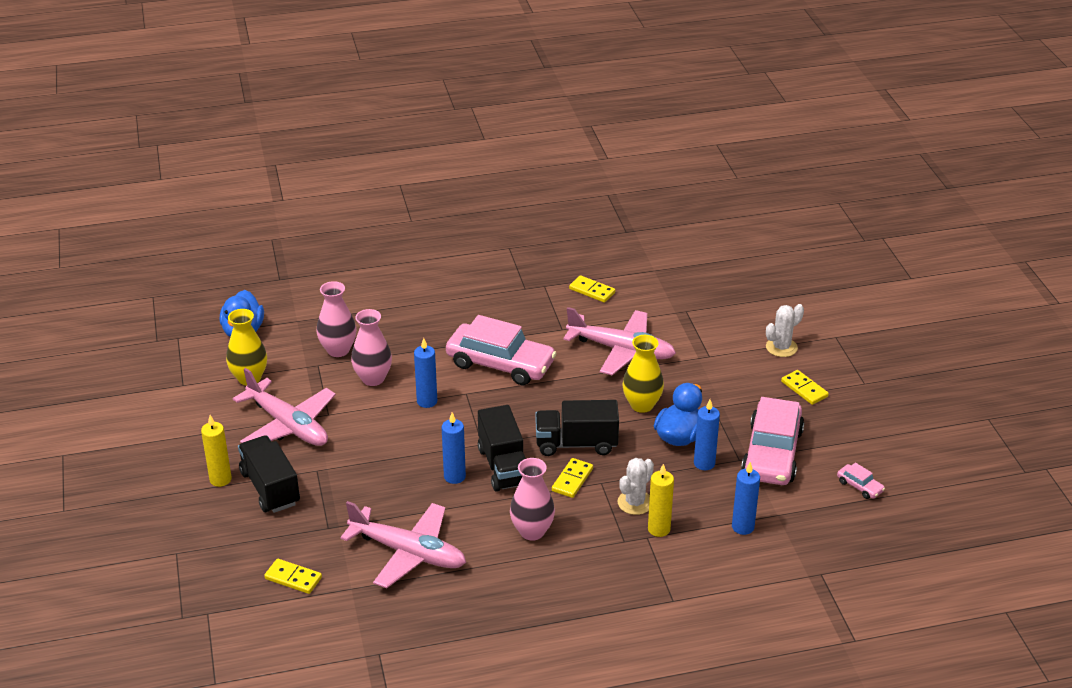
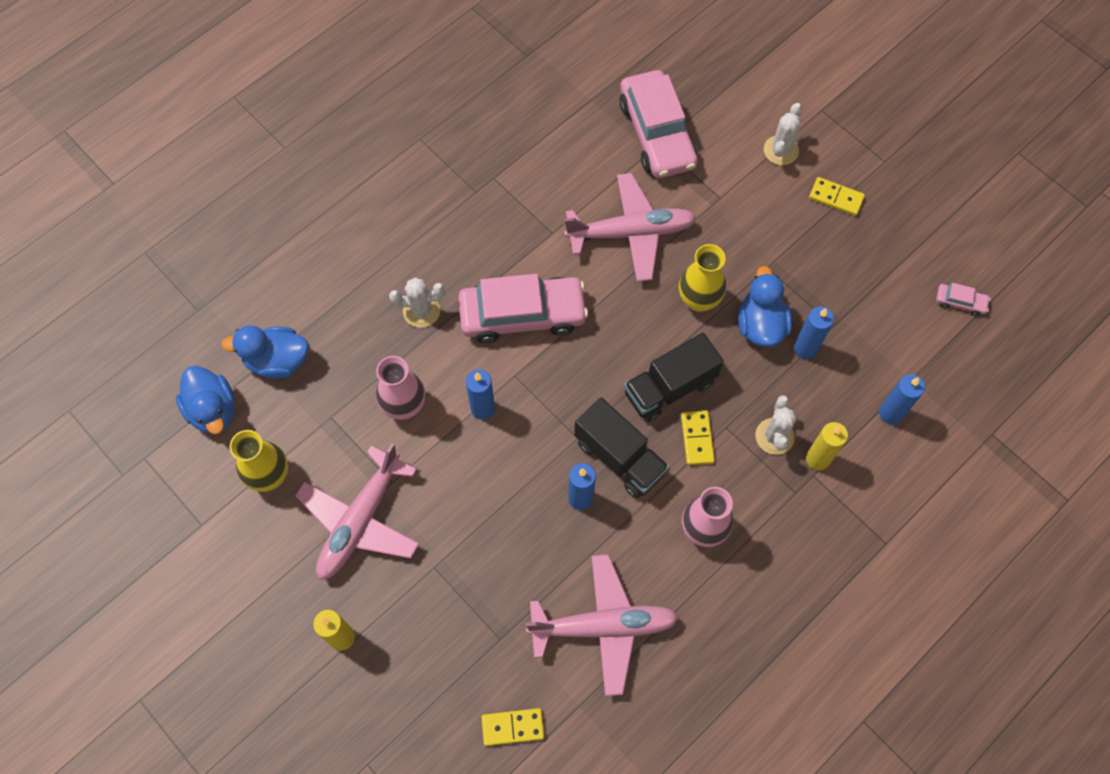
camera: 30 degrees left, 30 degrees up
(270, 488) = (403, 619): black truck -> none
(288, 425) = (360, 521): pink plane -> pink plane turned 105 degrees clockwise
(308, 323) = (277, 361): none -> blue duck
(338, 350) = (338, 383): pink vase -> none
(429, 335) = (421, 311): none -> white cactus
(592, 291) = (547, 161): yellow domino -> none
(772, 453) = (858, 301): pink car -> pink car (656, 133)

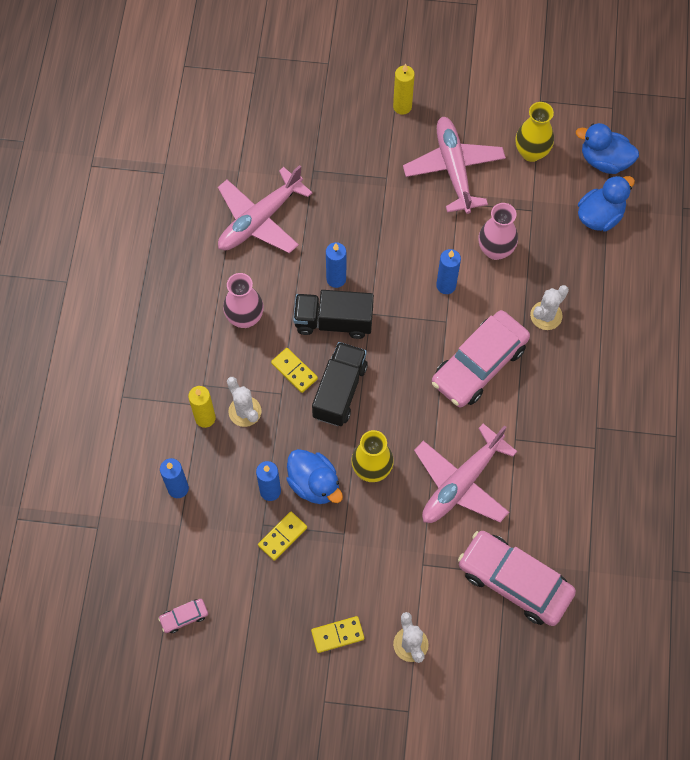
camera: 140 degrees right, 0 degrees up
(512, 727) = (266, 134): yellow domino -> yellow domino (282, 536)

